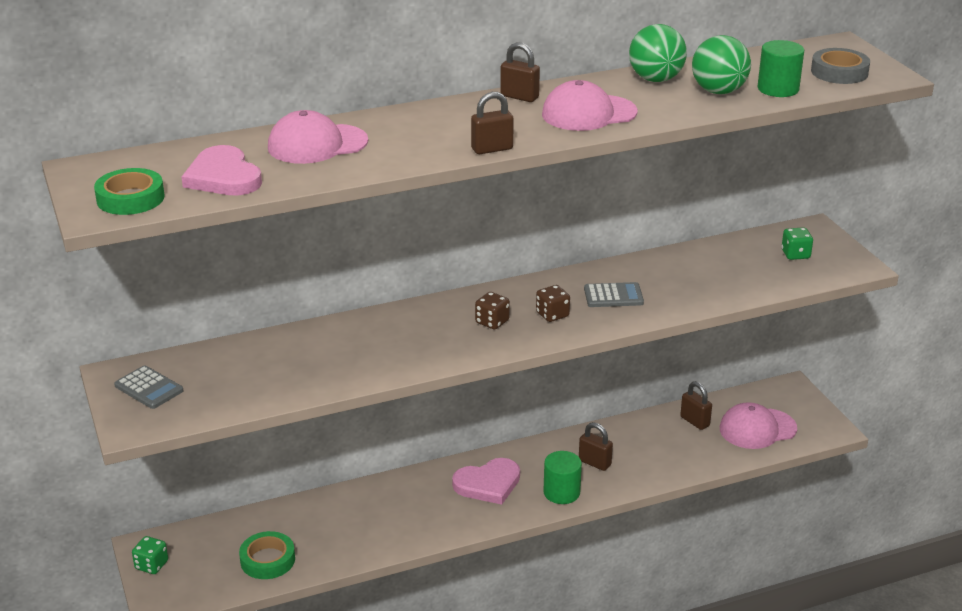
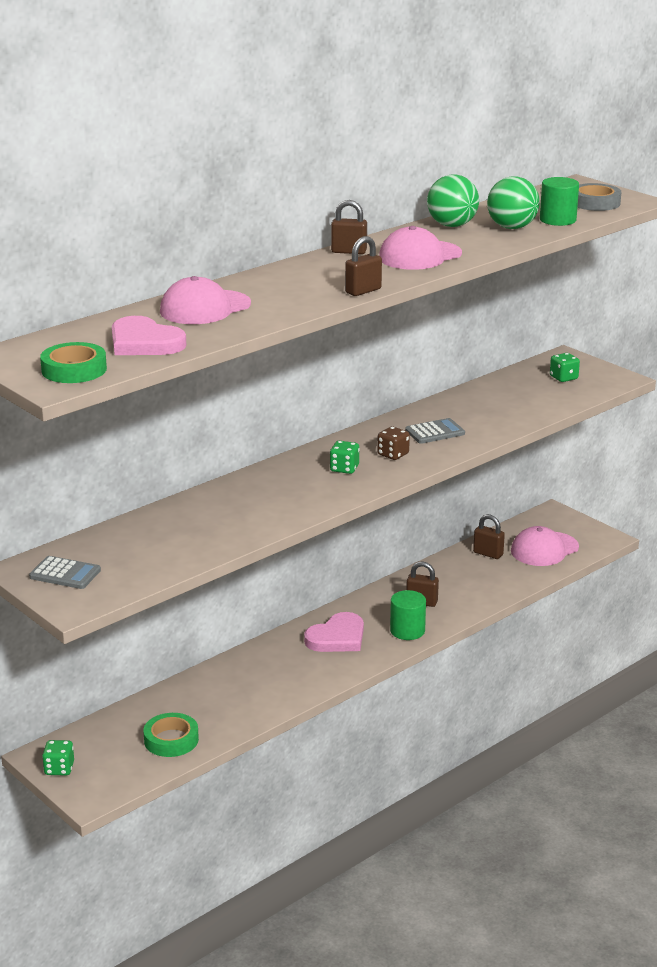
camera: 20 degrees left, 5 degrees down
(492, 322) = (344, 468): brown dice -> green dice

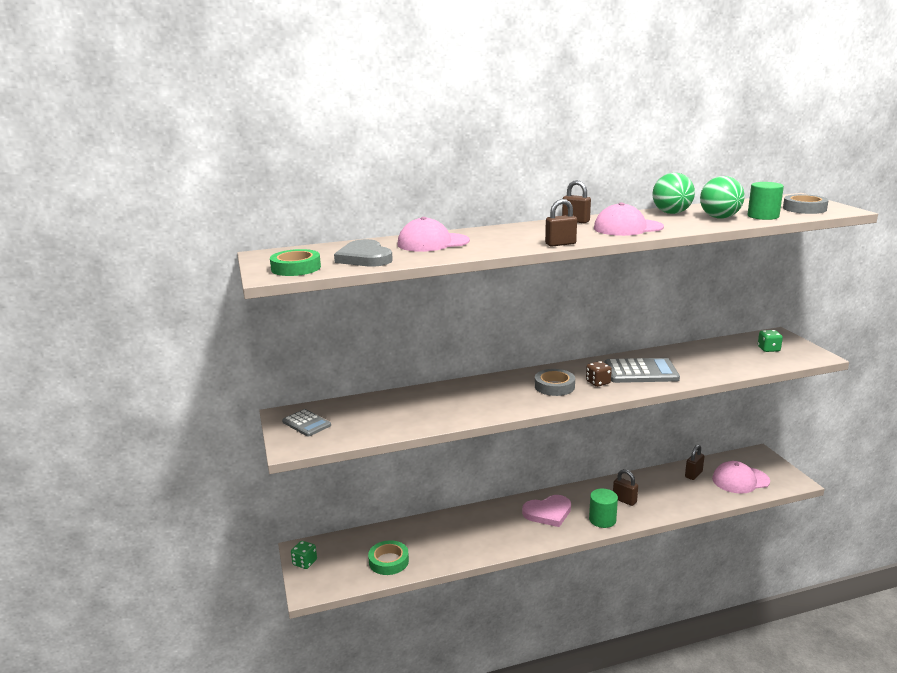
camera: 25 degrees right, 5 degrees down
(144, 342) = (364, 258): pink heart -> grey heart
(344, 468) = (554, 386): green dice -> grey tape
(435, 432) = (641, 372): grey calculator -> grey calculator, size x1.66
(488, 554) = (693, 474): brown padlock -> brown padlock turned 75 degrees clockwise

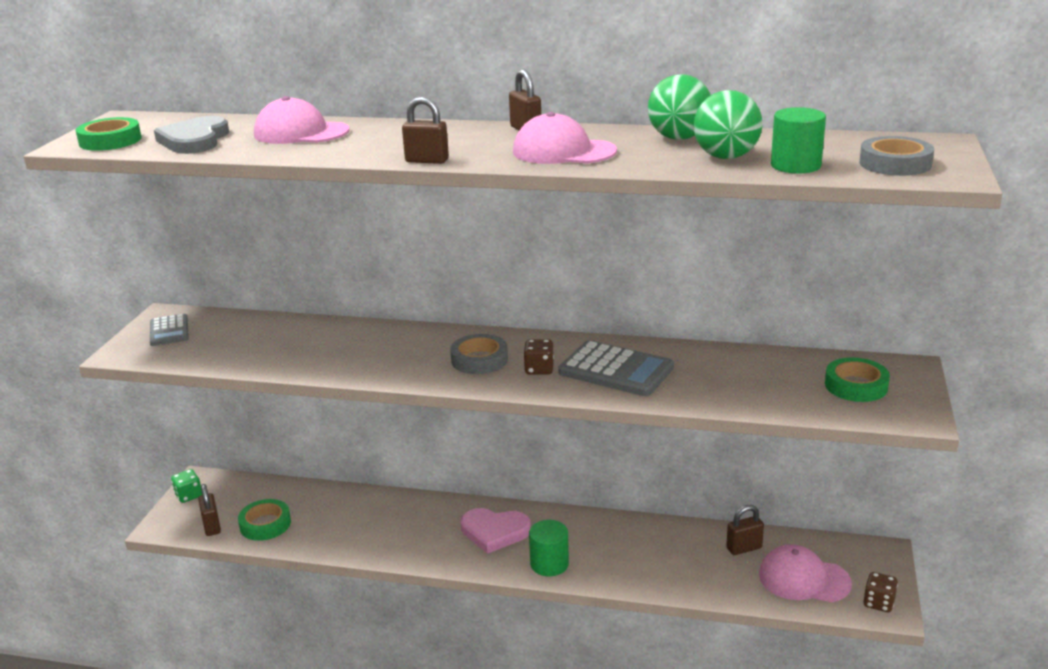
camera: 30 degrees right, 5 degrees up
(624, 500) = (607, 550): brown padlock -> brown padlock (212, 526)
(768, 349) = (856, 386): green dice -> green tape
(787, 479) = (878, 603): none -> brown dice

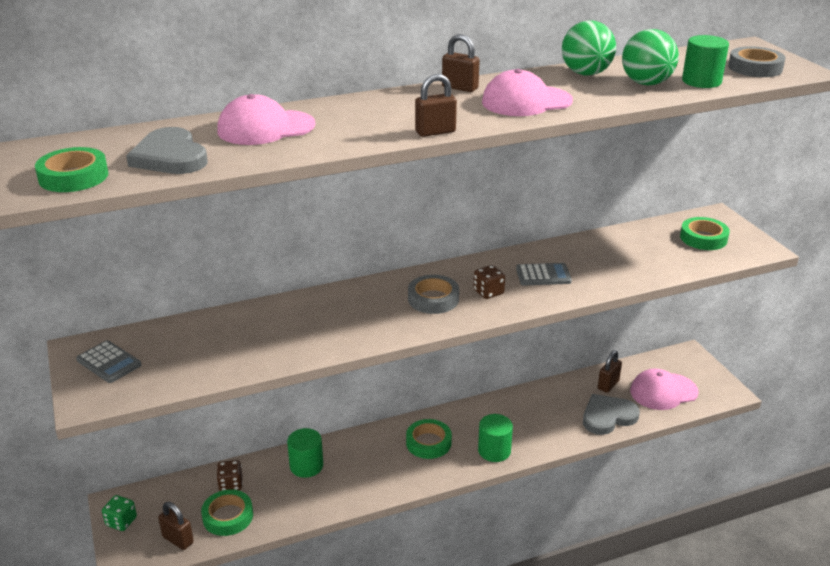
camera: 35 degrees left, 5 degrees up
(368, 509) = (306, 466): none -> green cylinder
(494, 532) = (428, 443): pink heart -> green tape
(616, 370) = (543, 275): grey calculator -> grey calculator, size x0.60
(707, 579) = (608, 416): none -> grey heart
(878, 603) = (719, 389): brown dice -> brown dice (231, 484)

